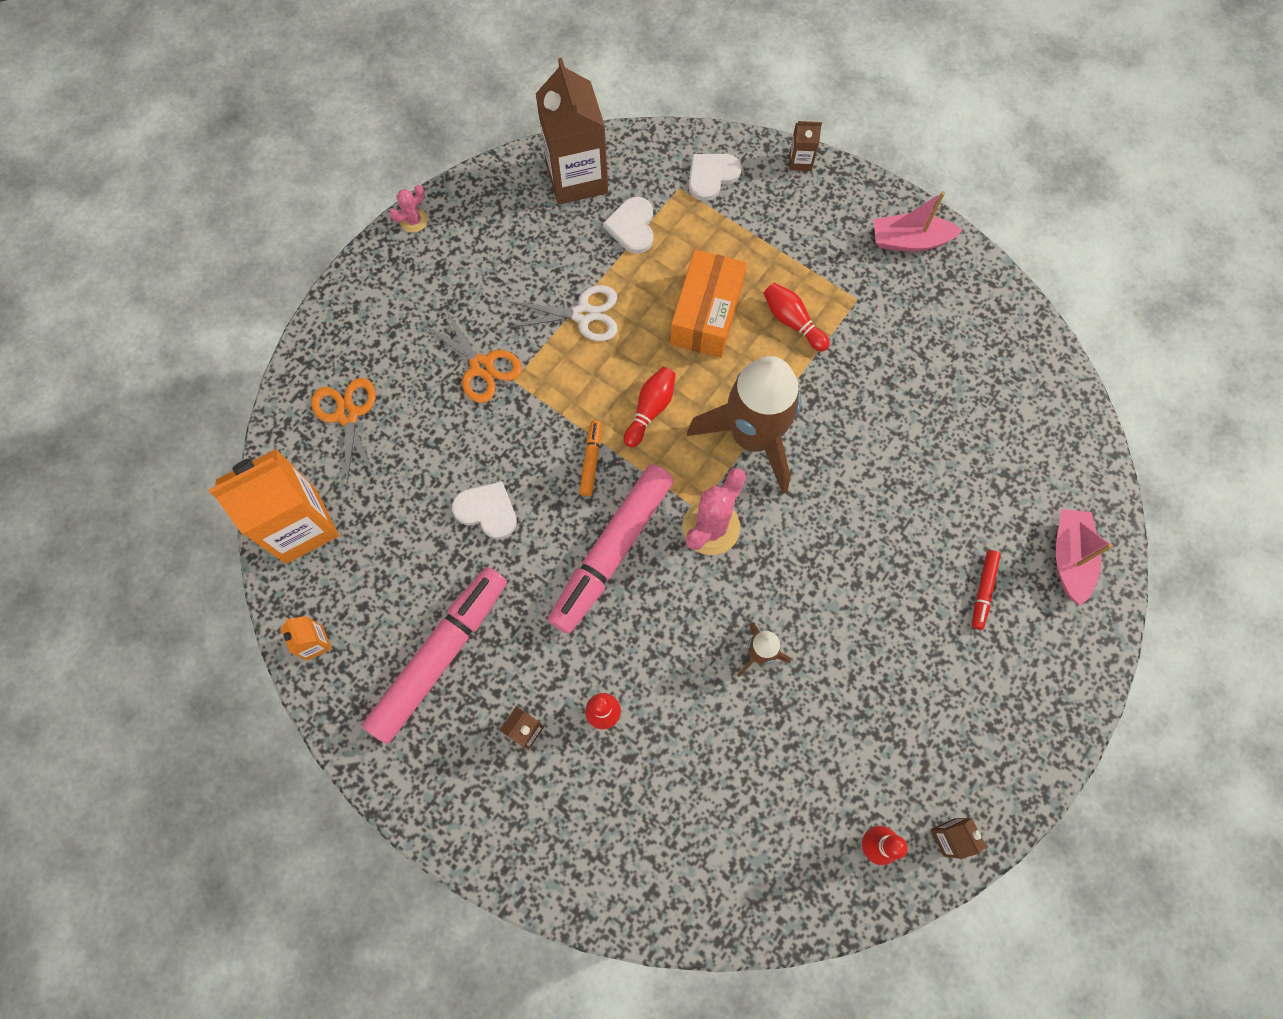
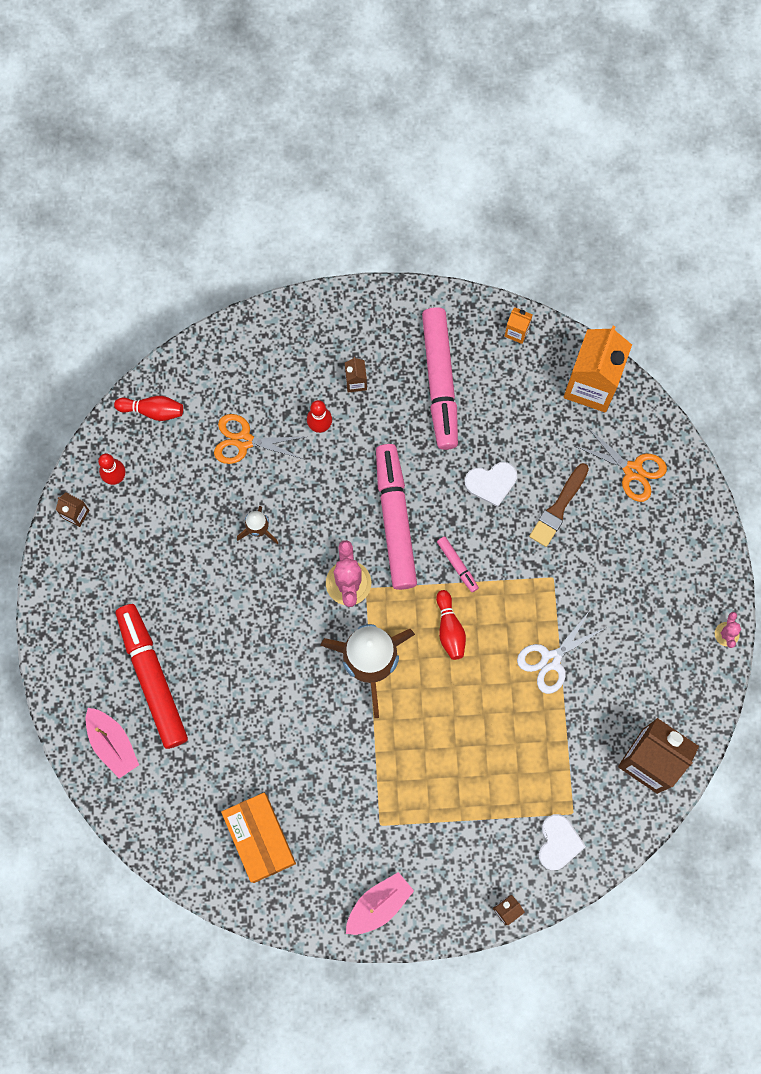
camera: 140 degrees right, 5 degrees up
(448, 436) = (558, 508): none -> brown brush
(481, 366) = (582, 570): orange scissors -> orange scissors (244, 441)
(591, 460) = (457, 565): orange marker -> pink marker
(632, 227) = (577, 754): white heart -> none
(706, 314) = (471, 728): orange box -> orange box (260, 838)
(792, 322) = (410, 770): red bowling pin -> red bowling pin (152, 410)
(983, 591) = (152, 678): red marker -> red marker, size x2.34

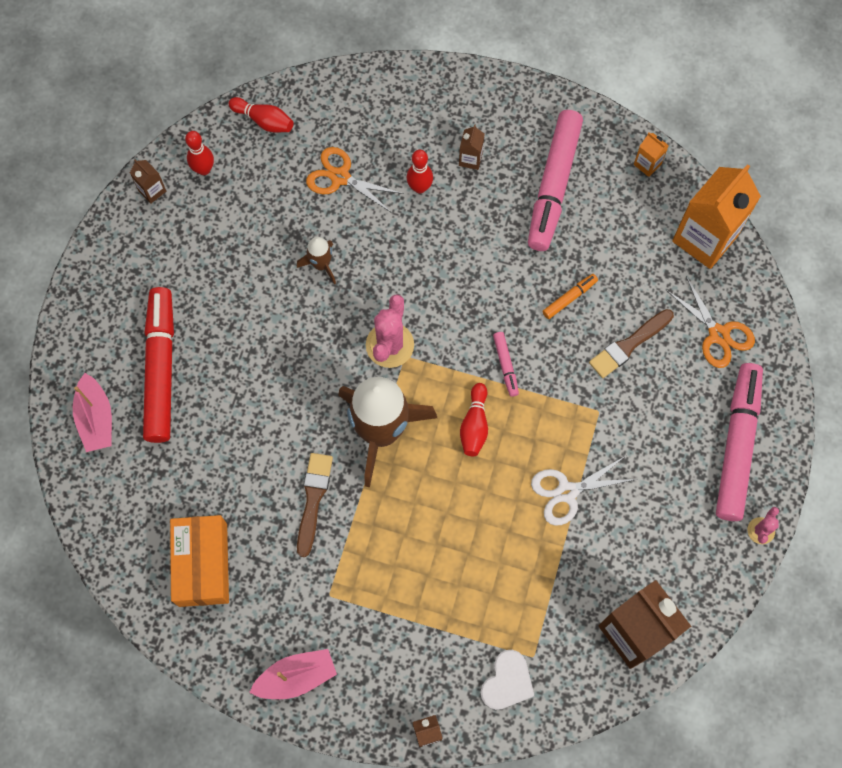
camera: 20 degrees right, 5 degrees down
(334, 746) = (313, 499): none -> brown brush
(395, 519) = (459, 300): pink marker -> pink marker (736, 445)
(491, 483) = (569, 298): white heart -> orange marker

